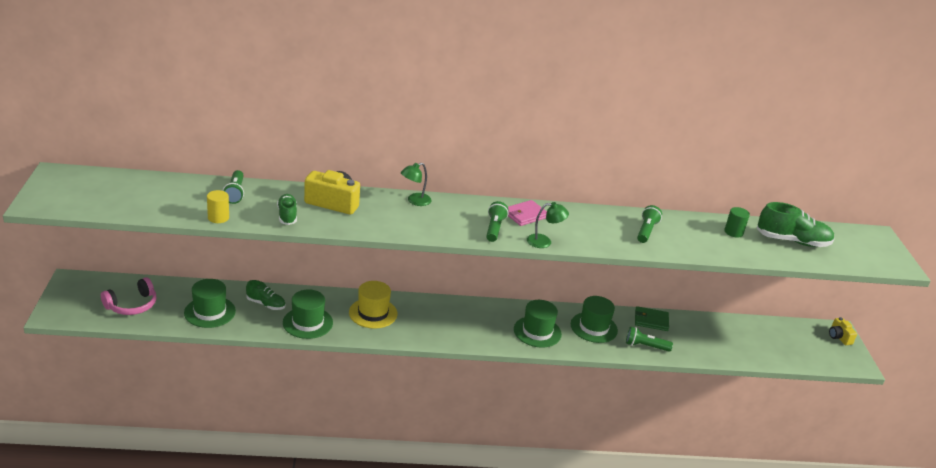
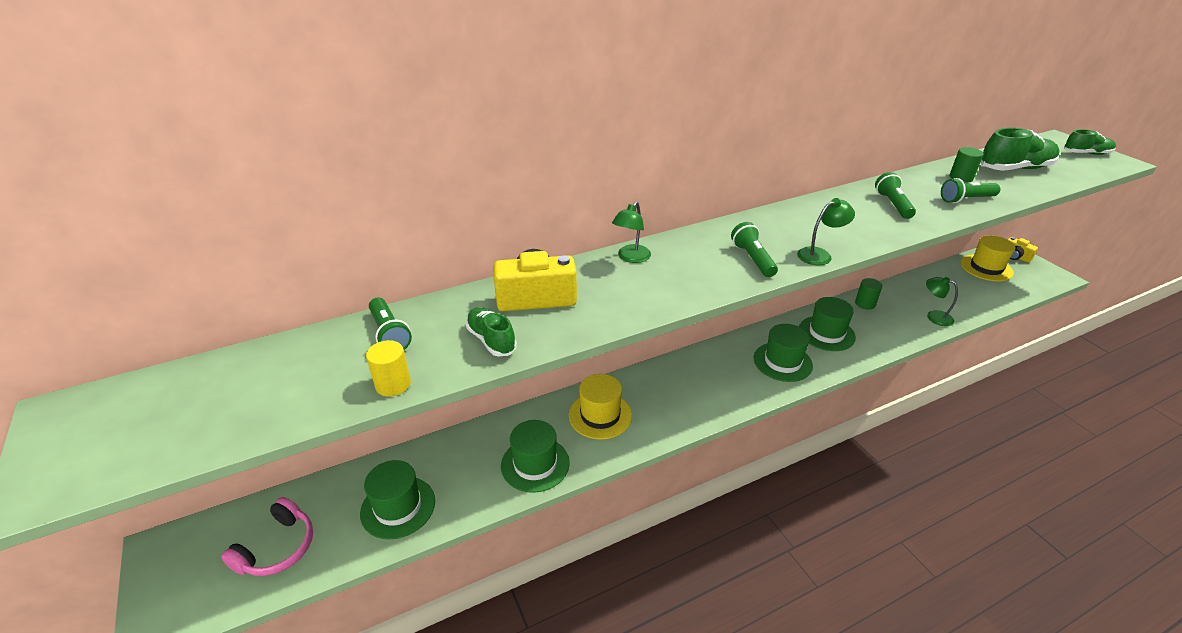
camera: 20 degrees left, 5 degrees up
(266, 304) = (464, 461): green shoe -> green shoe (1086, 154)
(525, 215) = (764, 230): pink wallet -> none
(645, 346) = (889, 334): green flashlight -> green flashlight (966, 199)
(651, 320) = (865, 304): green wallet -> green cylinder
(700, 349) = (934, 316): none -> green lamp
(797, 335) = (986, 268): none -> yellow hat

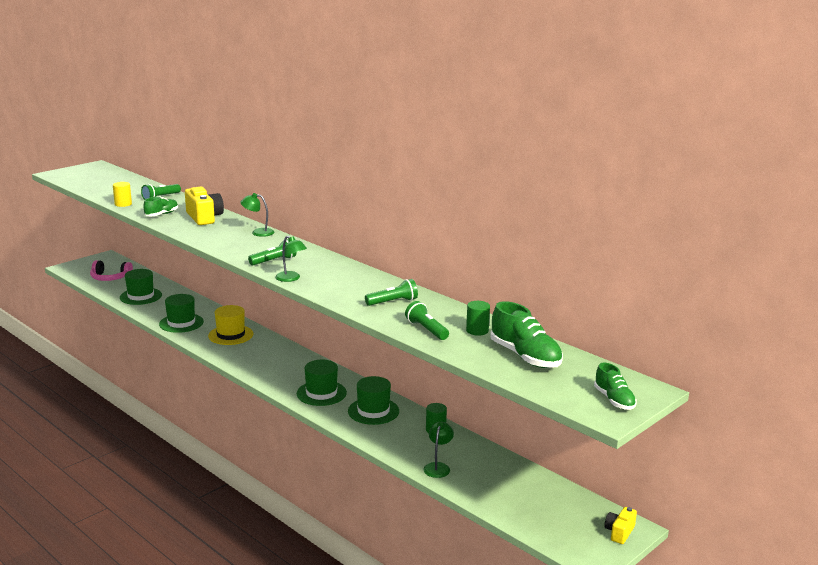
camera: 70 degrees right, 15 degrees down
(986, 268) = (570, 507): yellow hat -> none

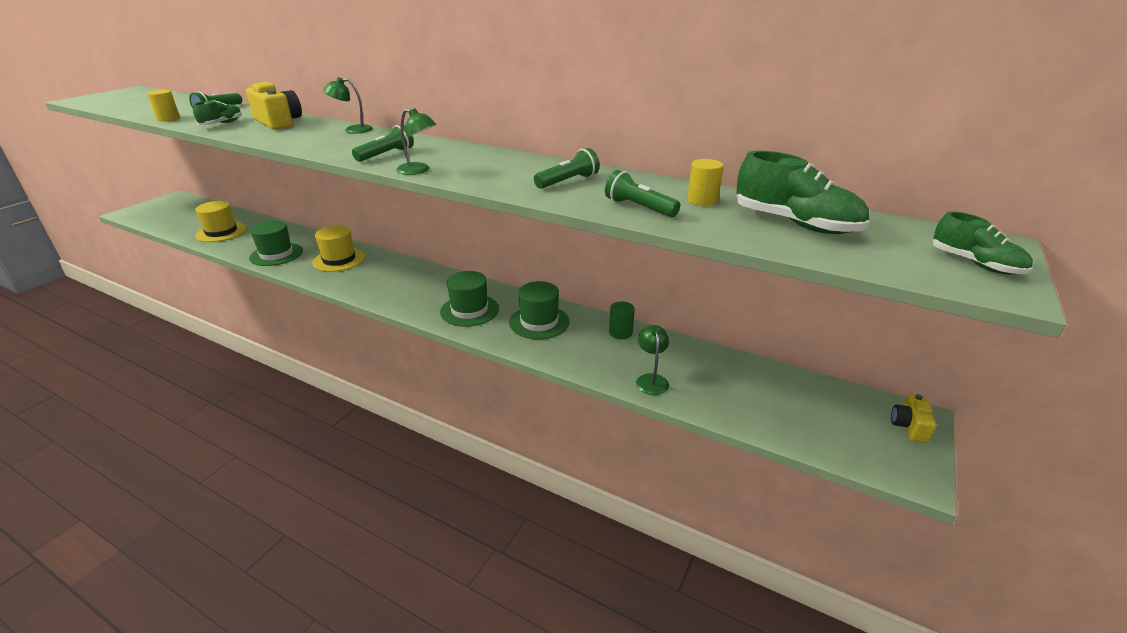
camera: 15 degrees left, 10 degrees up
(110, 278) = (181, 217): pink headphones -> none
(140, 296) = (221, 232): green hat -> yellow hat
(477, 331) = (702, 201): green cylinder -> yellow cylinder

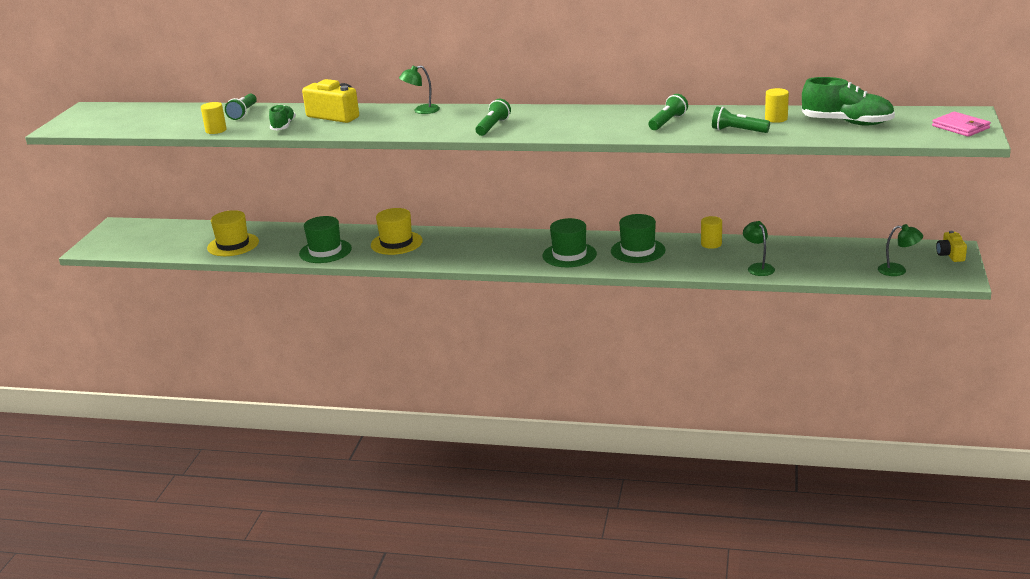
camera: 15 degrees left, 5 degrees down
(418, 171) = (541, 134): green lamp -> green lamp (898, 270)
(620, 332) = (711, 244): green cylinder -> yellow cylinder
(975, 264) = (960, 127): green shoe -> pink wallet

